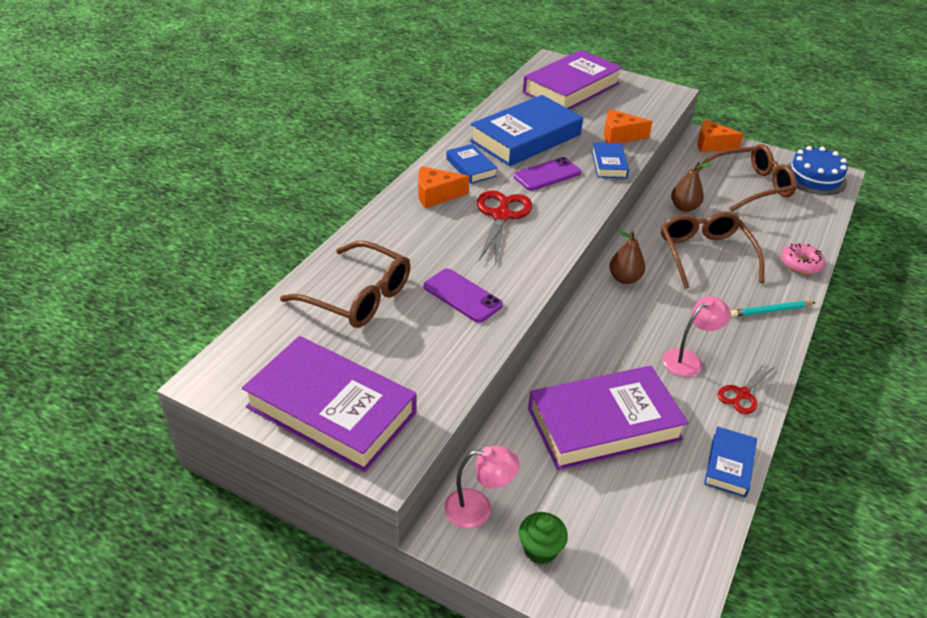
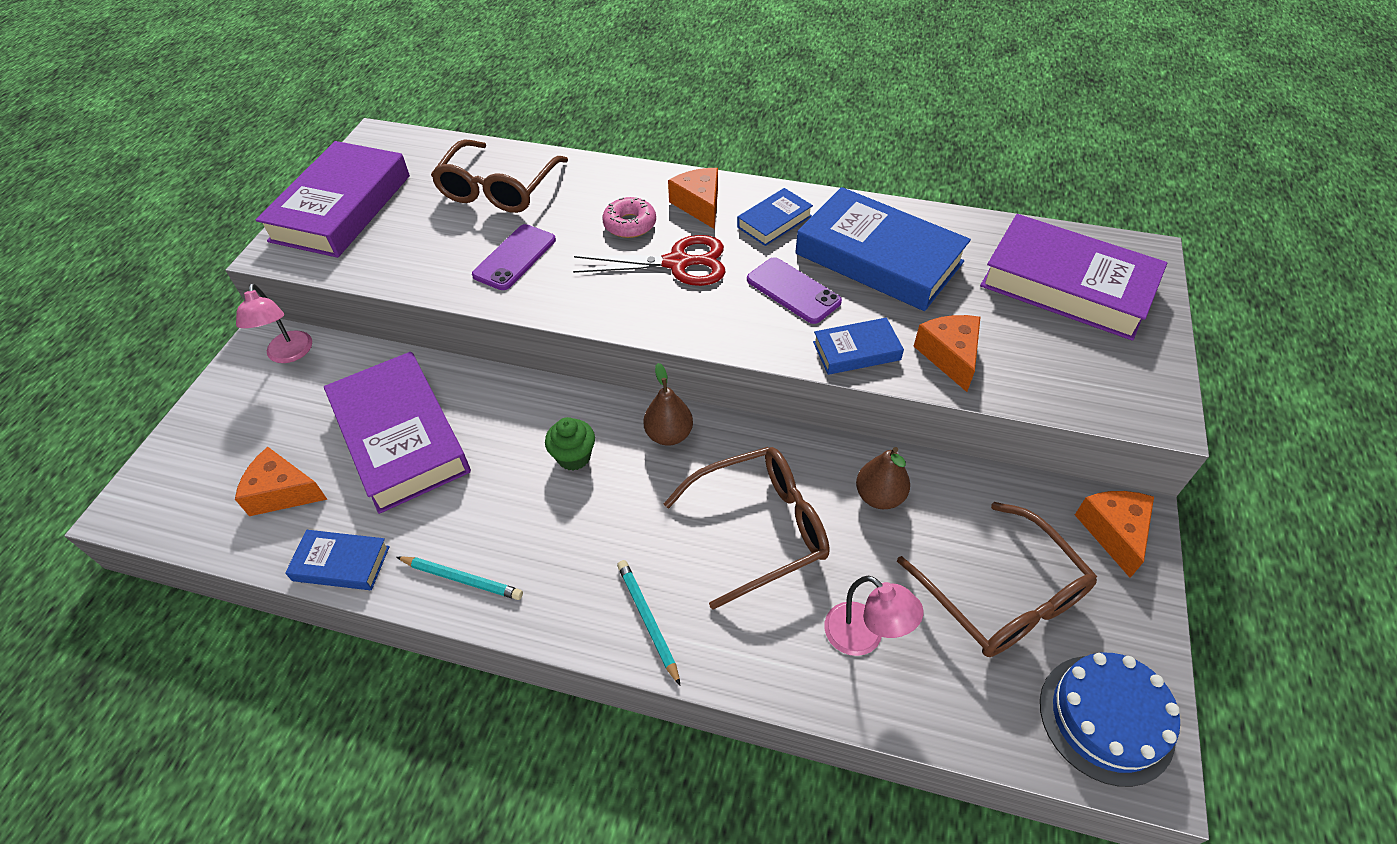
camera: 80 degrees right, 10 degrees up
(540, 549) = (239, 405): green cupcake -> green cupcake (574, 457)
(654, 507) = (283, 492): none -> orange cheese
(688, 359) = (520, 515): pink lamp -> pink lamp (863, 637)
(742, 394) = (462, 579): red scissors -> turquoise pencil
(801, 264) = (788, 672): pink donut -> pink donut (630, 224)

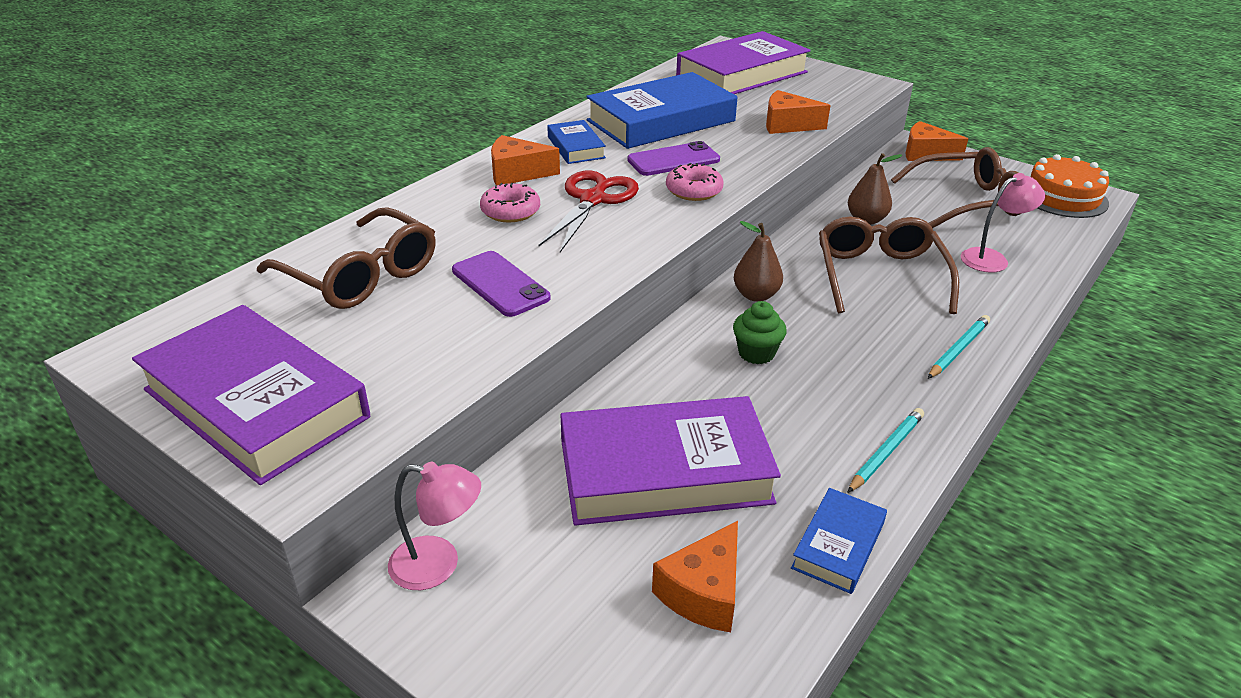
camera: 70 degrees left, 15 degrees down
(647, 620) = (958, 349): turquoise pencil -> turquoise pencil turned 135 degrees clockwise
(736, 321) = (694, 190): none -> pink donut
(856, 351) = (761, 153): blue book -> none
(1106, 718) = (1063, 197): blue cake -> orange cake

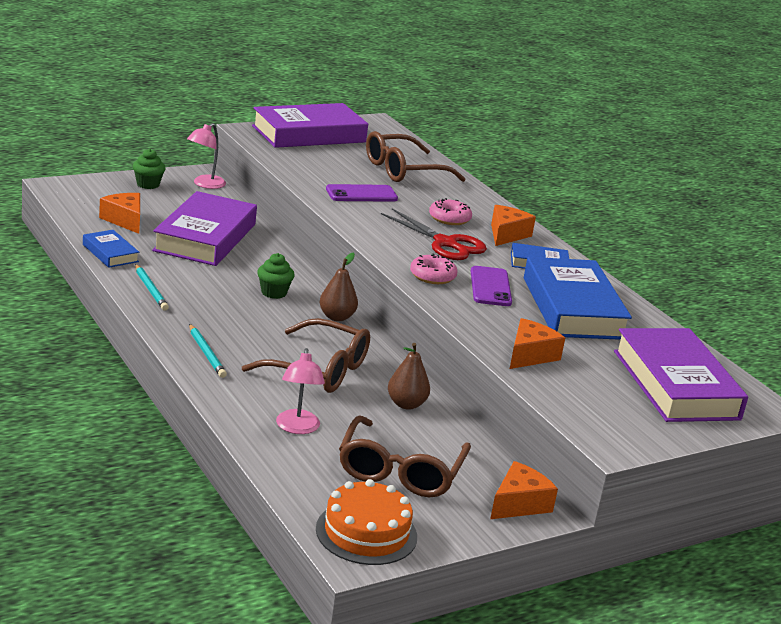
camera: 110 degrees right, 10 degrees down
(509, 645) = (148, 184): none -> green cupcake

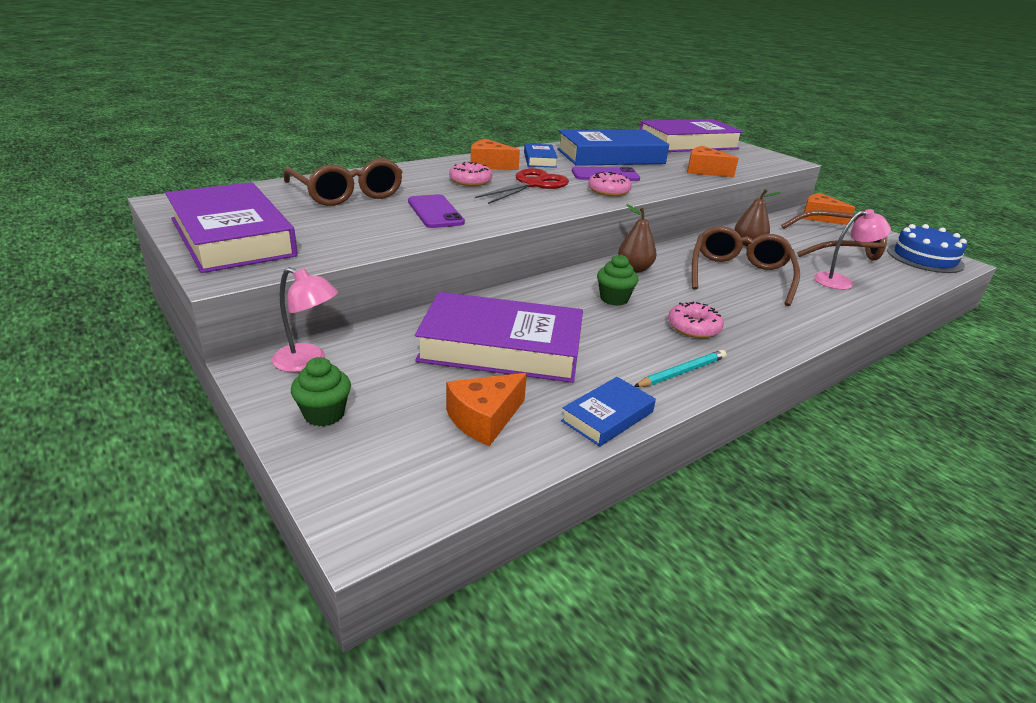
camera: 95 degrees left, 5 degrees up
(206, 353) = (780, 326): turquoise pencil -> none
(215, 313) = (693, 327): none -> pink donut
(366, 532) = (924, 258): orange cake -> blue cake

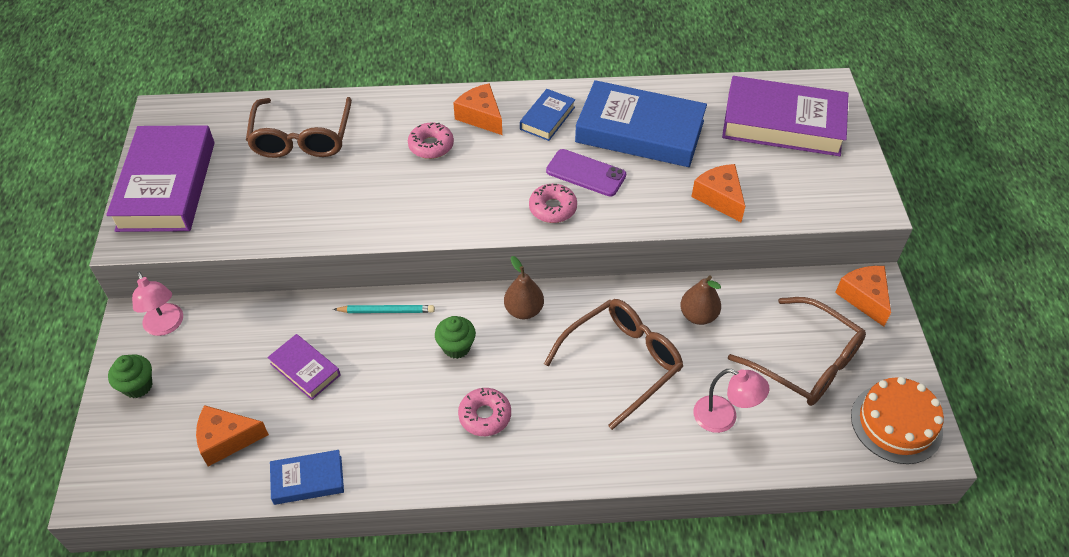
camera: 35 degrees right, 20 degrees up
(435, 212) = (347, 196): purple phone -> none
(501, 347) = (305, 369): purple book -> purple book, size x0.48
(532, 184) = (485, 171): red scissors -> none
(682, 372) = (412, 463): turquoise pencil -> turquoise pencil (386, 311)
(924, 258) = (896, 423): blue cake -> orange cake

